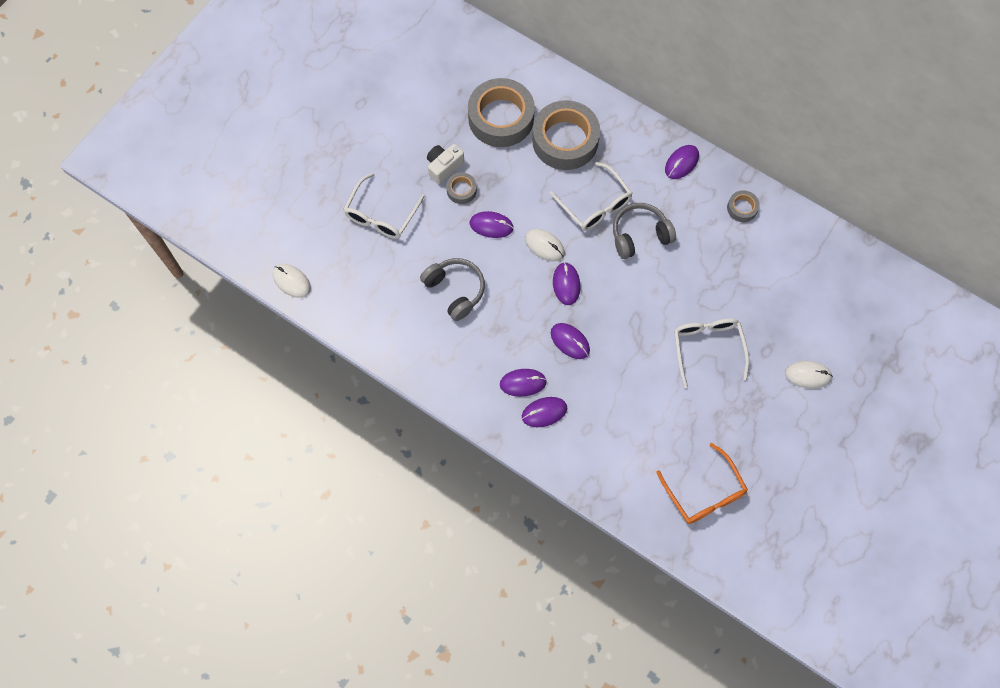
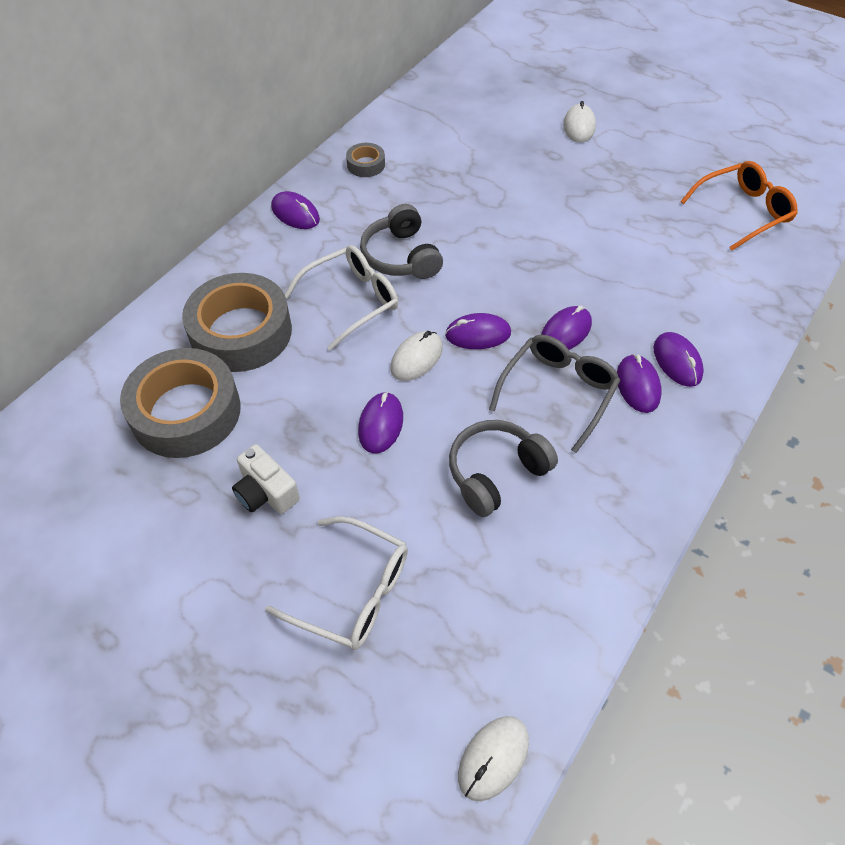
camera: 90 degrees left, 15 degrees down
(461, 190) = (313, 466): grey tape -> none
(517, 331) = (558, 392): none -> grey glasses
(707, 348) = (557, 201): white glasses -> none

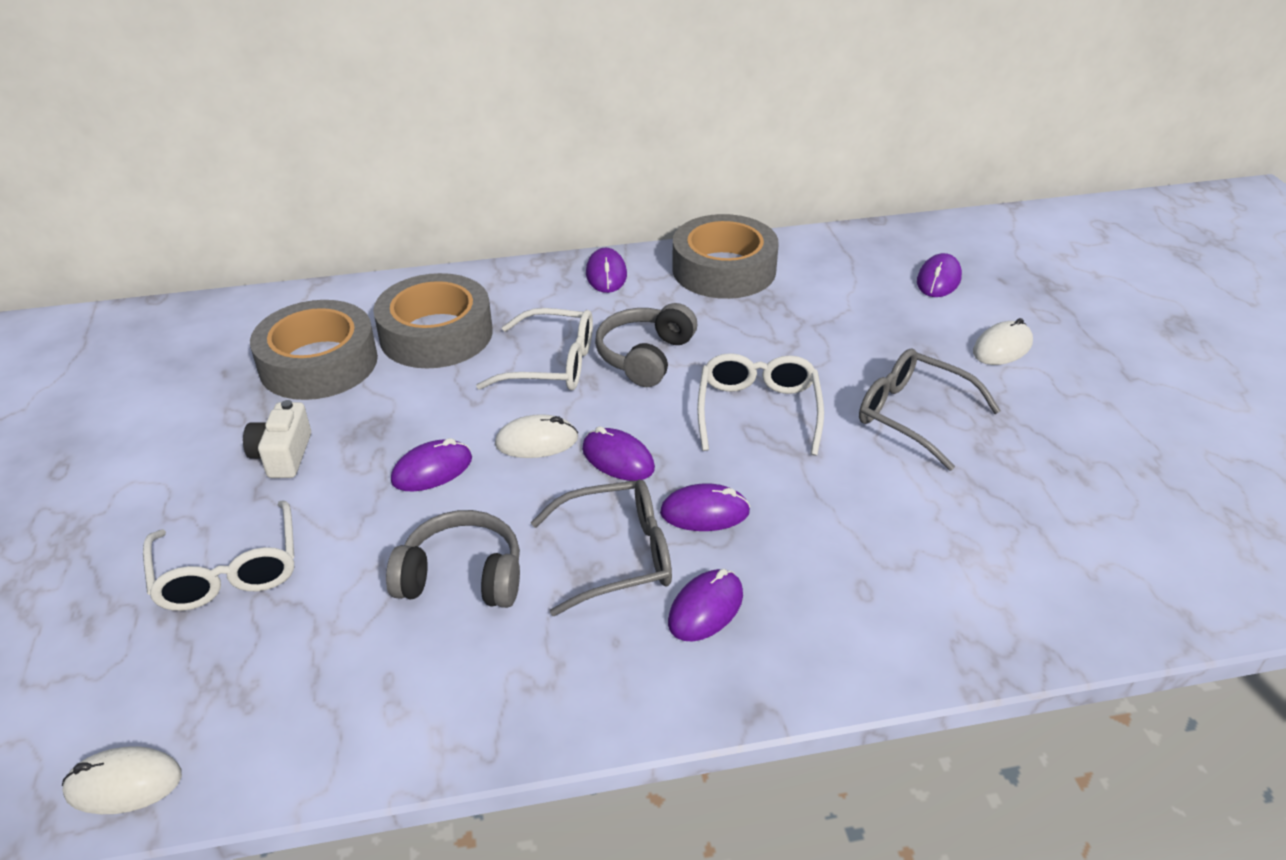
camera: 45 degrees right, 15 degrees down
(366, 164) = (724, 269): grey tape -> grey tape, size x2.24
(511, 249) = (758, 411): none -> white glasses
(589, 198) = (913, 415): none -> grey glasses
(677, 361) = (783, 619): purple mouse -> purple mouse (938, 280)
(742, 212) = (1096, 536): orange glasses -> none

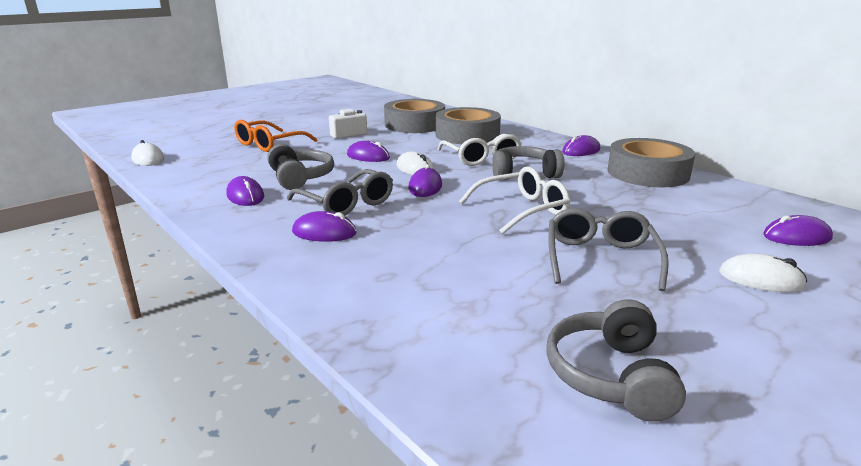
camera: 60 degrees right, 15 degrees down
(228, 571) = (269, 144): white glasses -> orange glasses
(704, 512) = (406, 216): purple mouse -> purple mouse (245, 196)
(1111, 513) = (610, 376): none -> grey headphones

